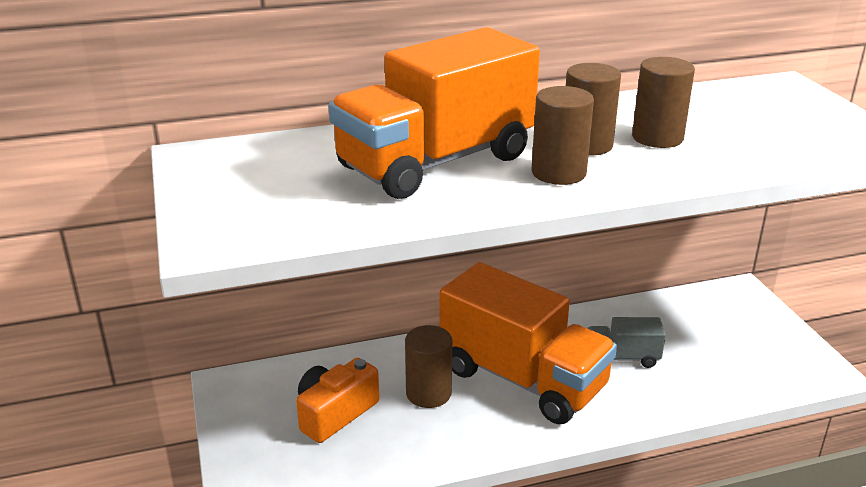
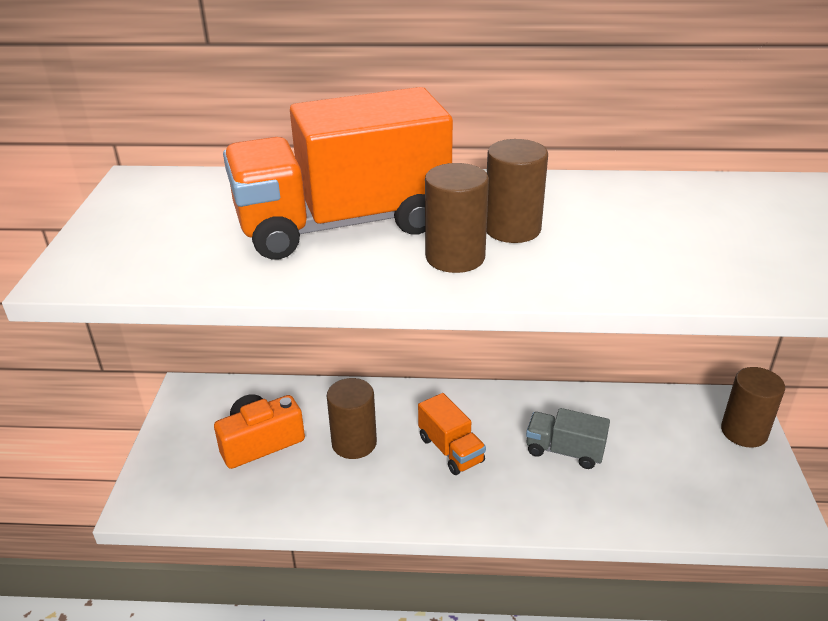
camera: 20 degrees right, 5 degrees up
(522, 379) = (450, 450): orange truck -> orange truck, size x0.45
(657, 138) = (597, 233): brown cylinder -> brown cylinder (744, 432)

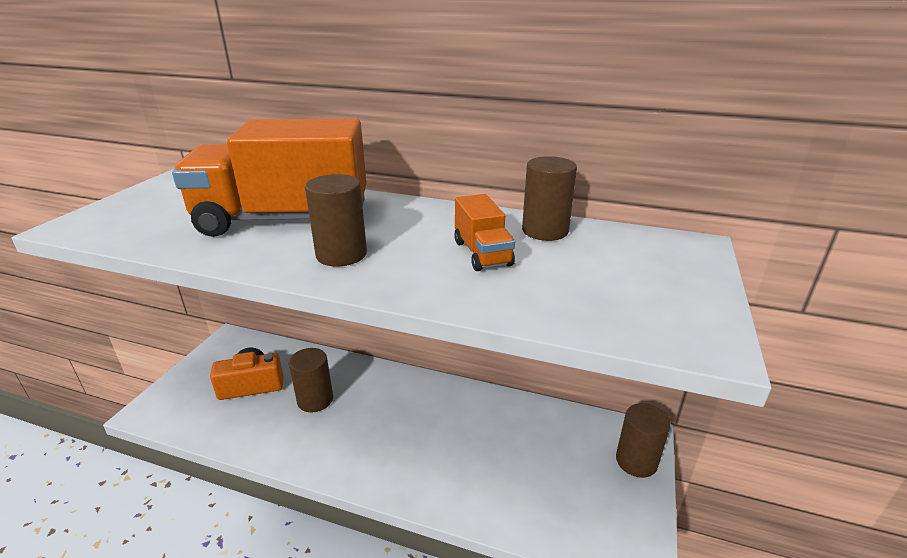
camera: 15 degrees right, 5 degrees down
(450, 450) = (382, 421): orange truck -> orange truck (482, 253)
(512, 229) = (407, 241): brown cylinder -> brown cylinder (545, 231)
(564, 451) = (471, 442): grey truck -> none

